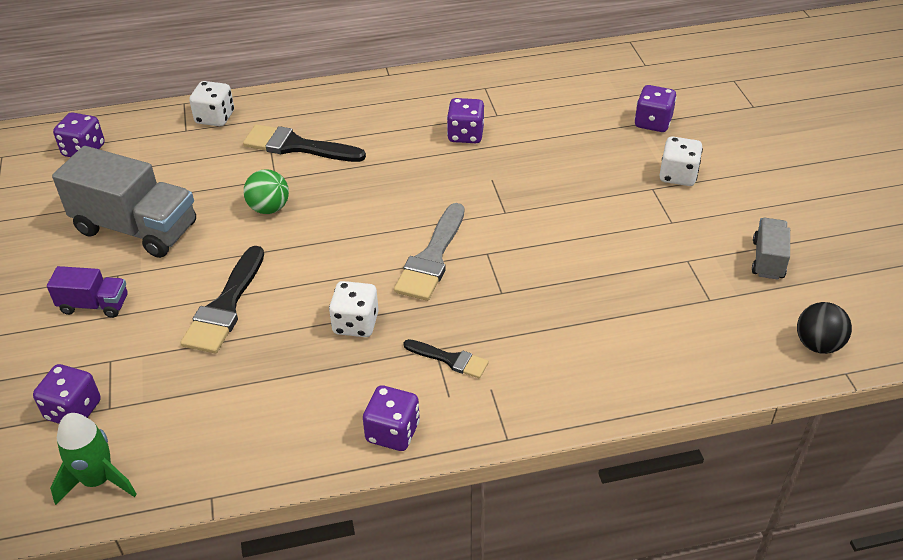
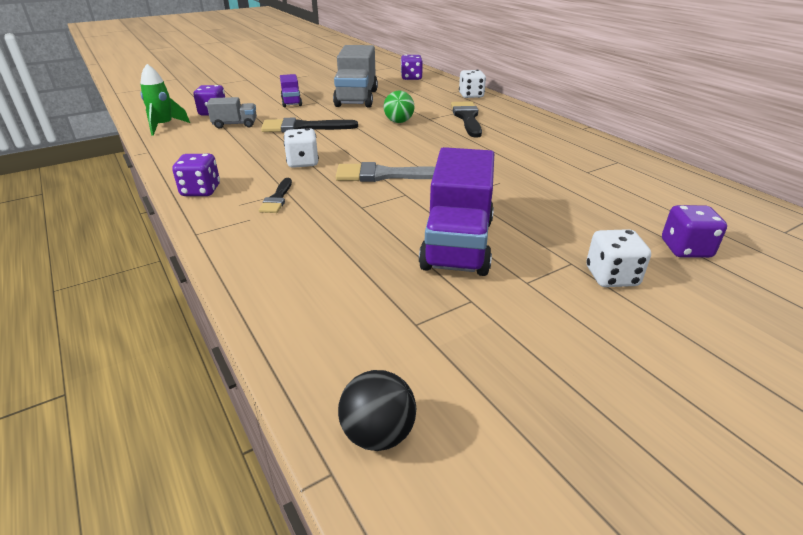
camera: 70 degrees right, 10 degrees down
(465, 135) = (544, 164): purple dice -> none
(601, 243) = (457, 244): none -> purple truck
(768, 259) = (520, 367): grey truck -> grey truck (235, 124)

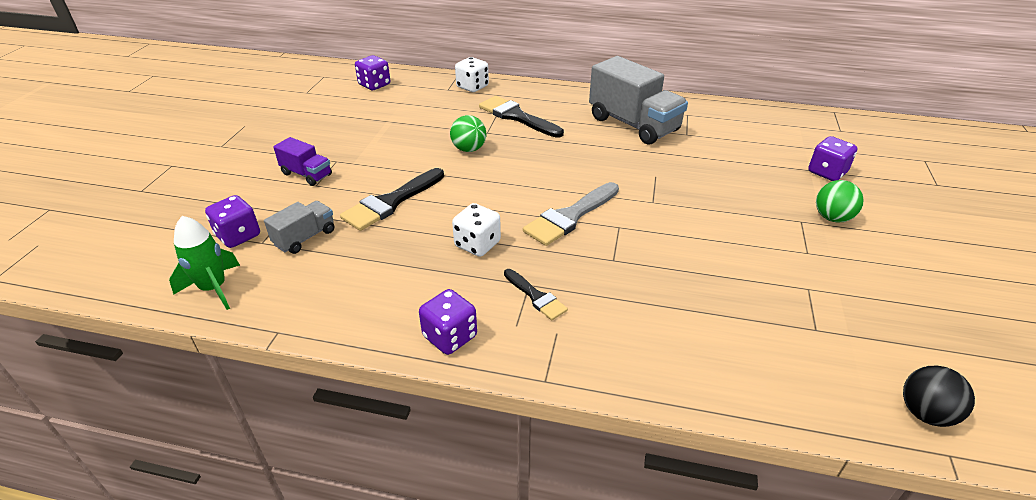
camera: 45 degrees left, 5 degrees up
(357, 98) = (370, 137): grey truck -> grey truck (633, 124)
(457, 244) = (728, 250): purple truck -> none
(611, 277) = (832, 218): white dice -> green ball

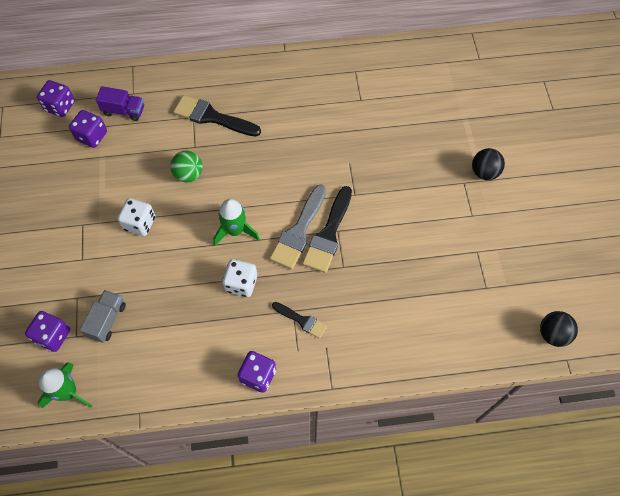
camera: 20 degrees left, 25 degrees up
(307, 174) = (67, 249): purple truck -> purple truck (124, 111)
(391, 202) = (154, 259): black brush -> black brush (328, 234)
(472, 87) = (154, 83): white dice -> white dice (140, 223)
(495, 200) = (235, 231): none -> green rocket
(633, 124) = (314, 99): grey truck -> none
(827, 172) = (475, 118): purple dice -> purple dice (92, 136)
(832, 218) = (484, 172): green ball -> black ball

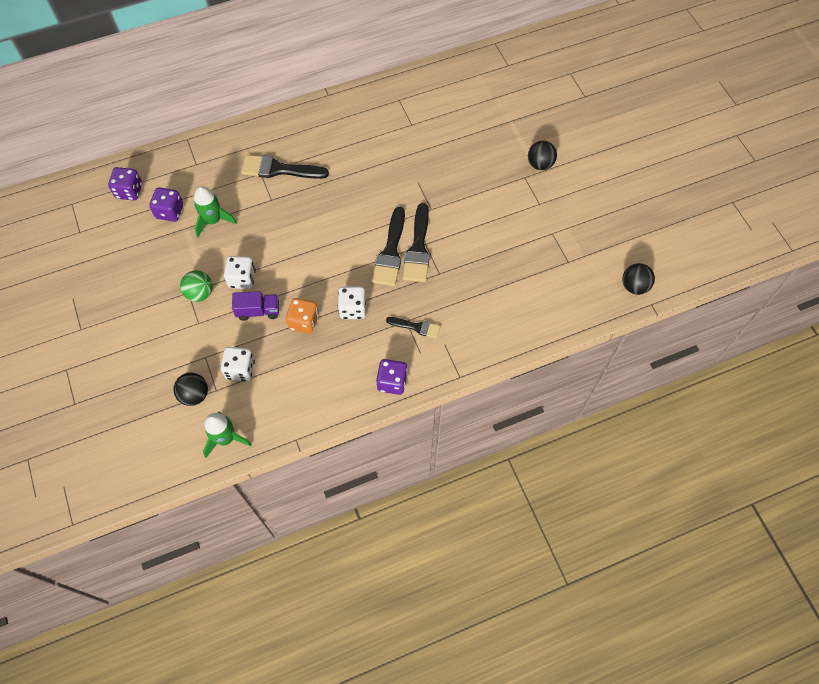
camera: 15 degrees left, 0 degrees up
(53, 336) = (194, 395): purple dice -> black ball
(107, 320) = (240, 369): grey truck -> white dice
(124, 111) = (193, 182): purple truck -> purple truck (258, 311)
(187, 285) = (304, 322): none -> orange dice
(189, 174) = (274, 225): green ball -> green ball (200, 293)
(235, 231) = (333, 265): green rocket -> green rocket (213, 221)
(299, 231) = (390, 252): grey brush -> black brush

